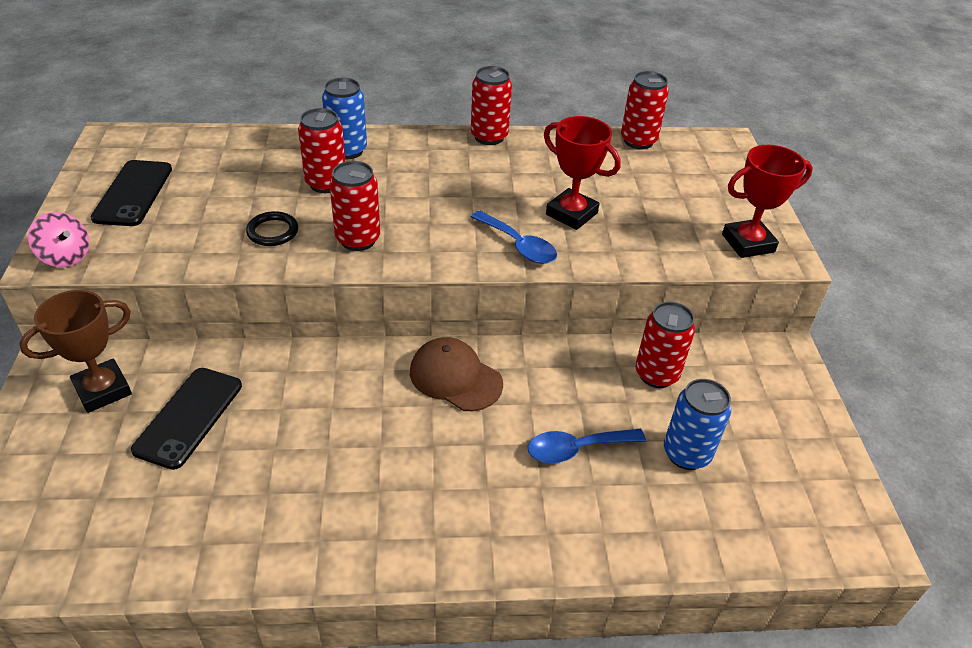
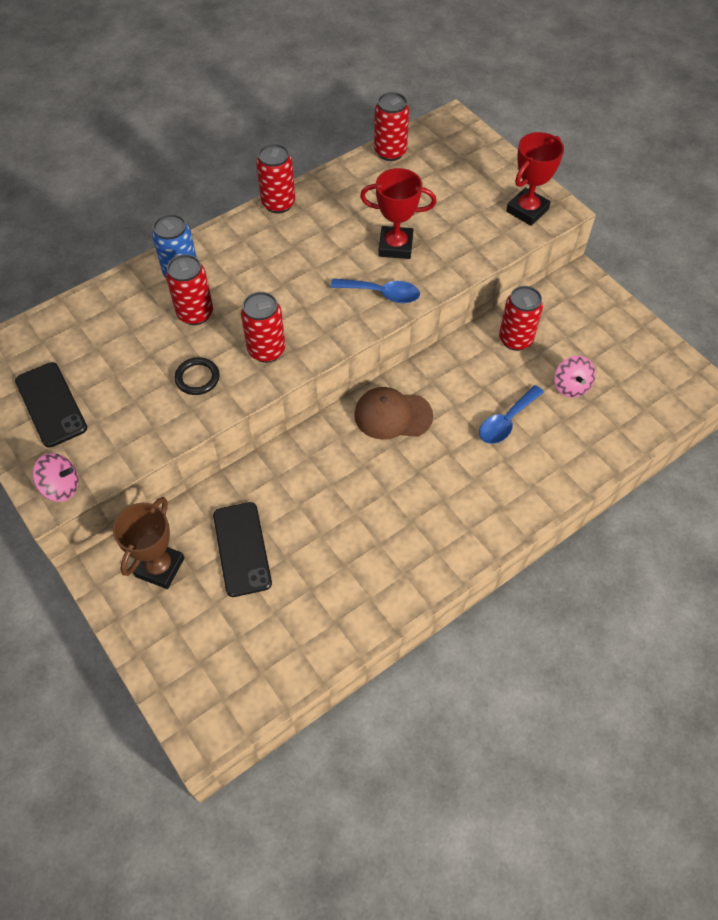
camera: 30 degrees left, 15 degrees up
(686, 453) = (571, 386): blue can -> pink spinning top

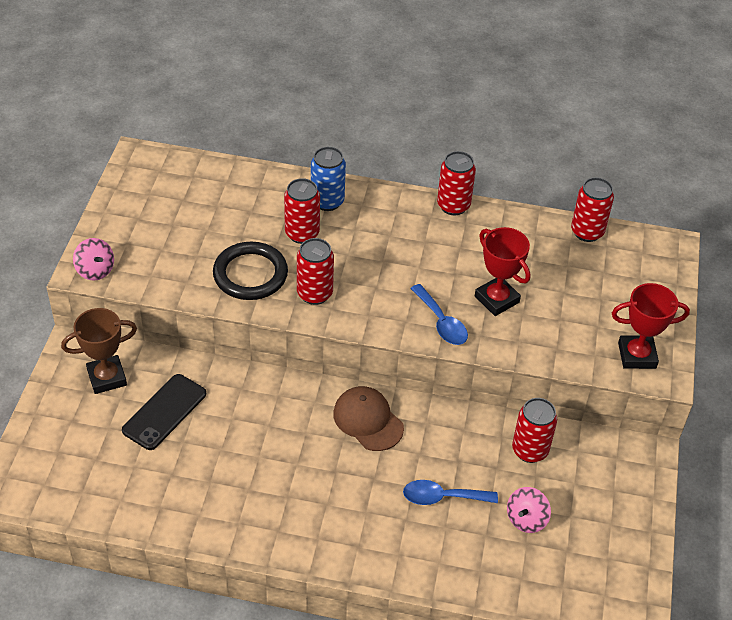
camera: 45 degrees right, 10 degrees down
(51, 404) = (150, 218): black phone -> none
(197, 378) = (250, 274): black ring -> black ring, size x1.83

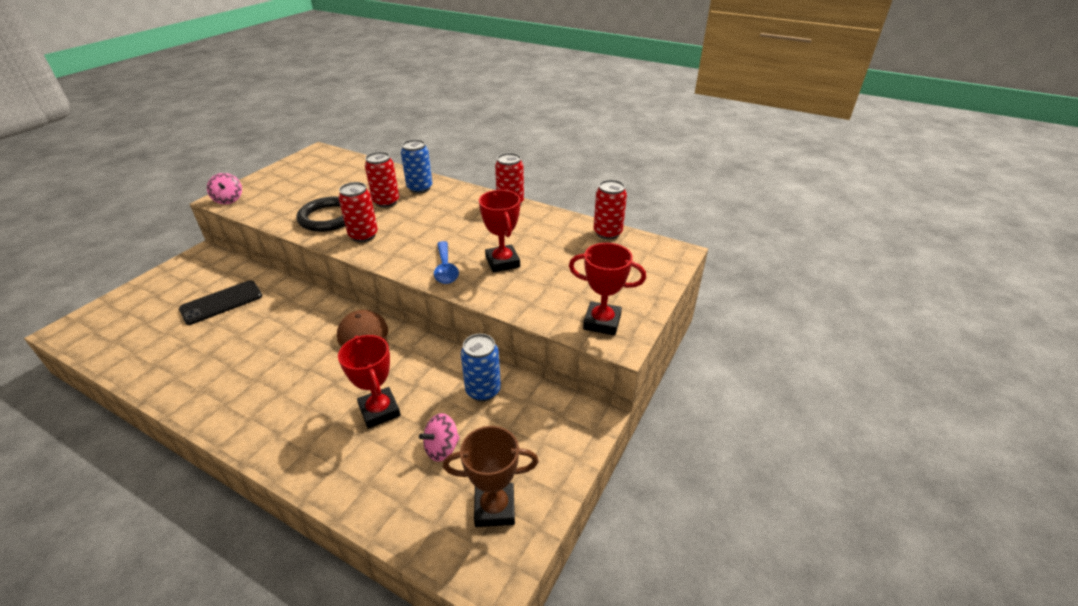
camera: 20 degrees right, 10 degrees down
(107, 377) = (205, 274): brown trophy -> brown trophy (494, 508)
(442, 497) = (379, 411): blue spoon -> red trophy
(530, 450) = (483, 390): red can -> blue can

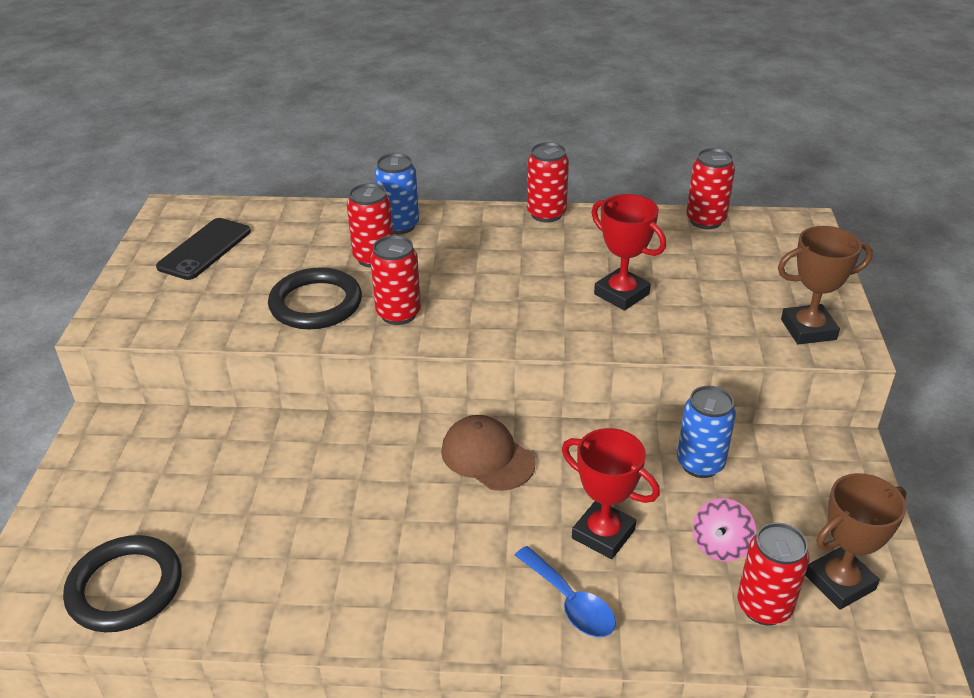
camera: 25 degrees left, 0 degrees up
(123, 341) = (125, 588): none -> black ring
(221, 302) = (221, 481): black phone -> black phone (205, 249)
(229, 199) = (119, 322): pink spinning top -> none
(428, 501) = (764, 607): none -> red can
(445, 269) = (561, 324): blue spoon -> blue spoon (570, 602)
(602, 322) = (808, 329): red trophy -> brown trophy

